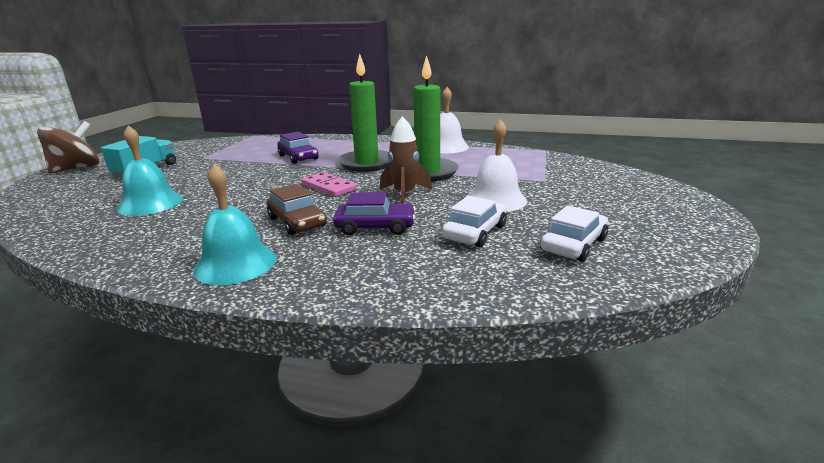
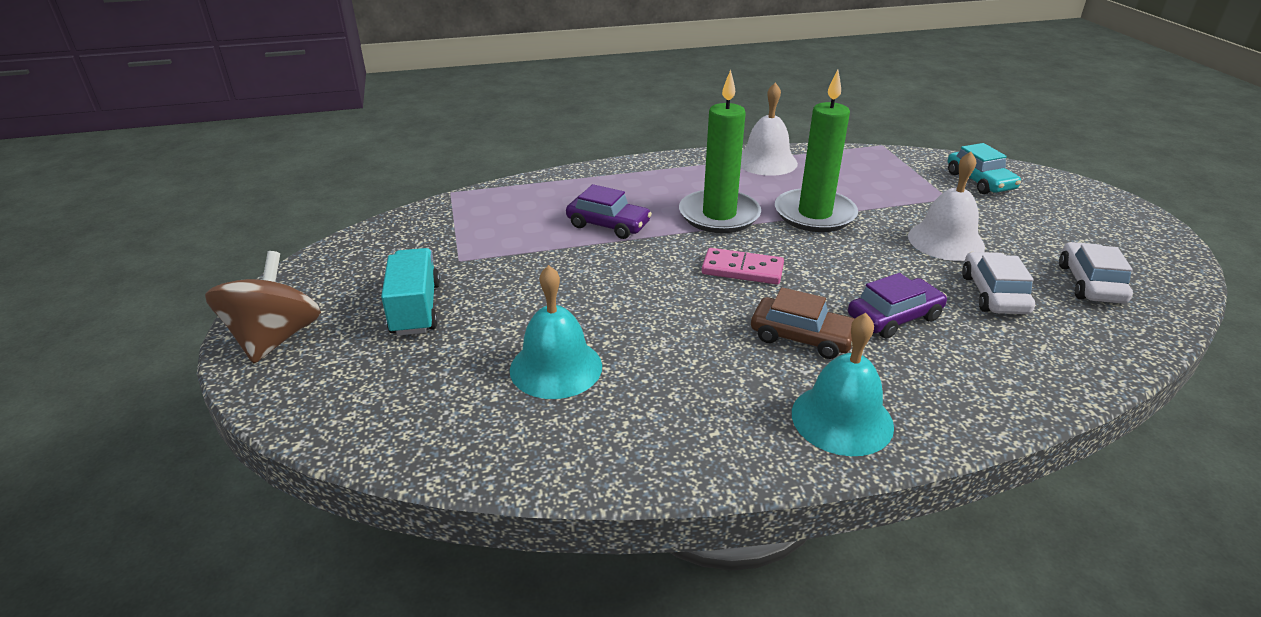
camera: 30 degrees left, 10 degrees up
(404, 194) = (846, 258): brown rocket -> none
(589, 176) = (980, 181): none -> turquoise car

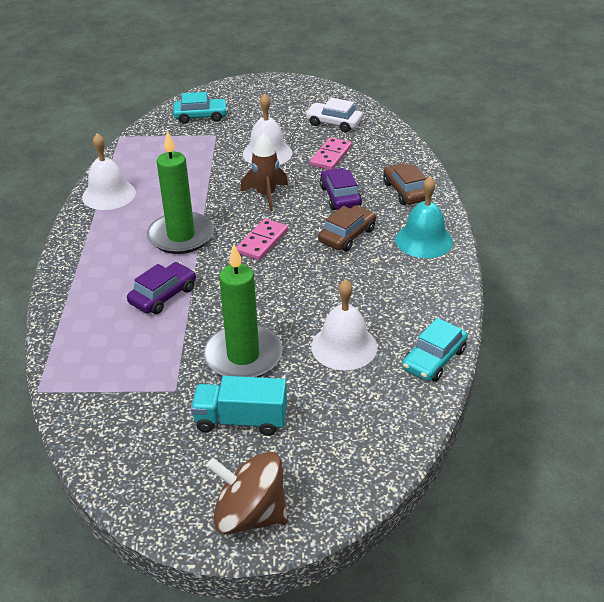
camera: 75 degrees left, 5 degrees up
(549, 461) = (434, 359): none -> turquoise car
(556, 367) = (344, 346): turquoise bell -> white bell
(814, 214) = (205, 193): green candle -> green candle (243, 356)
(845, 256) = (266, 195): none -> brown rocket
(966, 383) = (406, 191): none -> brown car
(993, 294) = (331, 156): white car -> pink domino

